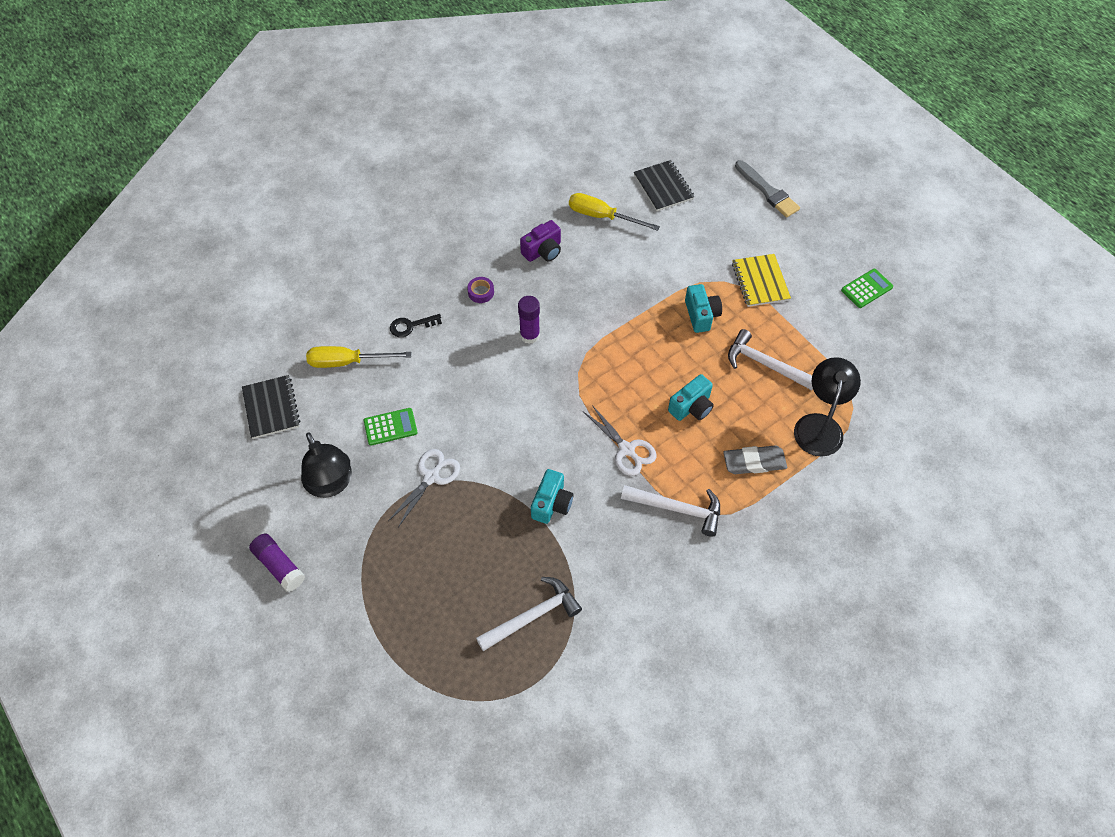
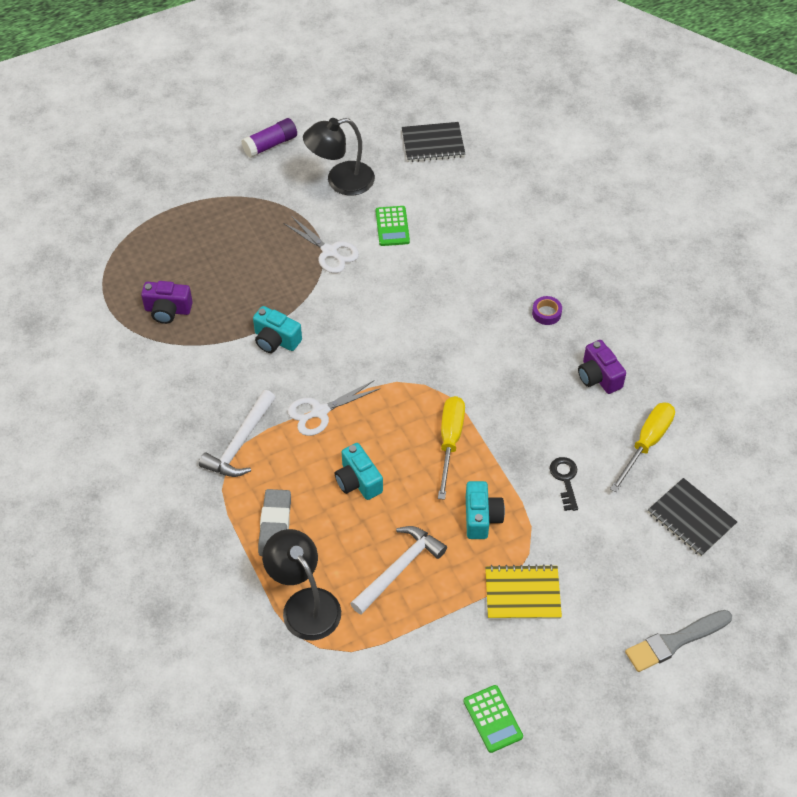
camera: 100 degrees right, 5 degrees down
(347, 362) = (475, 199): yellow screwdriver -> yellow screwdriver (450, 441)
(411, 326) = (511, 251): black key -> black key (565, 479)
(530, 335) = (481, 349): purple glue stick -> none
(532, 616) = (168, 310): white hammer -> purple camera
(663, 187) = (691, 518): black notebook -> black notebook turned 60 degrees clockwise
(701, 315) = (481, 517): turquoise camera -> turquoise camera turned 90 degrees counterclockwise
(819, 425) = (304, 604): black lamp -> black lamp turned 150 degrees counterclockwise

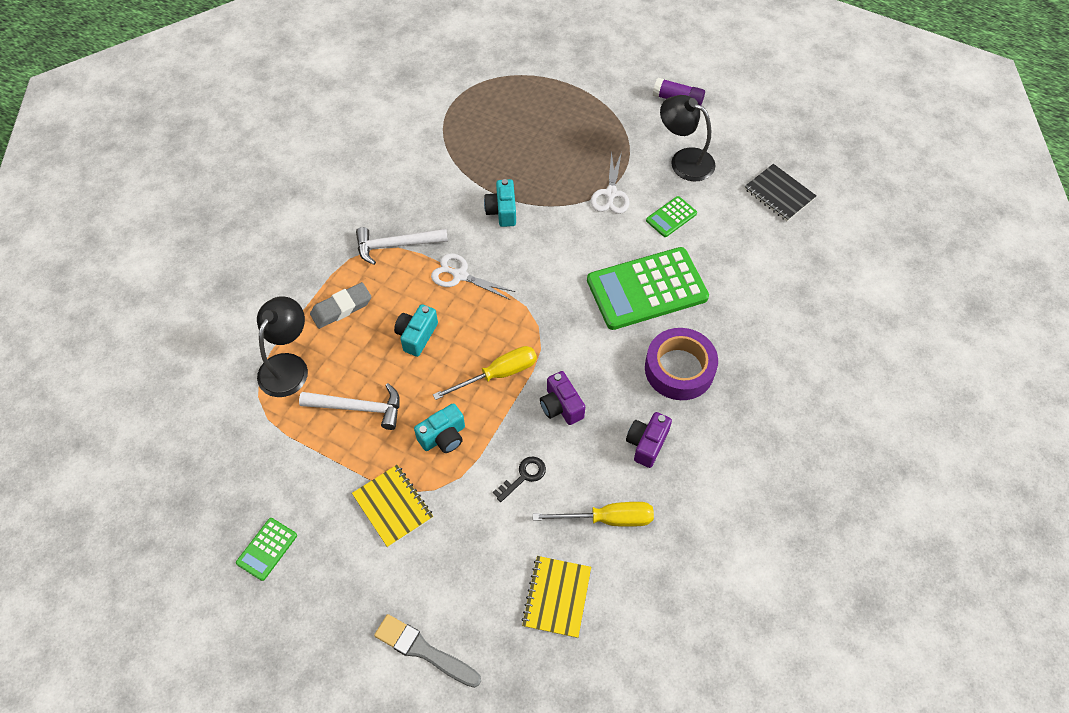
camera: 55 degrees right, 5 degrees up
(168, 310) = (476, 136): purple camera -> purple camera (561, 406)
(451, 287) = (647, 289): none -> green calculator
(546, 313) = (679, 369): purple tape -> purple tape, size x2.40
(691, 518) = (556, 597): black notebook -> yellow notebook

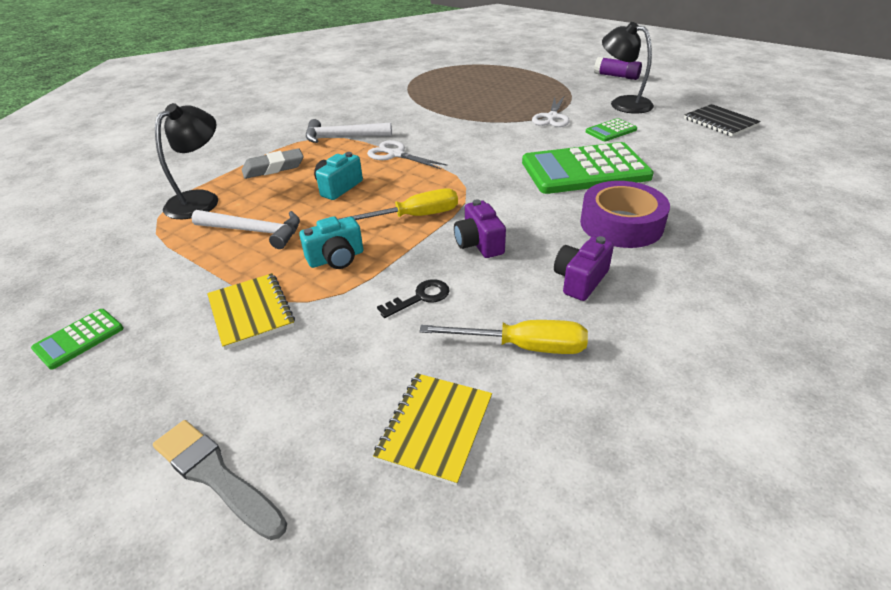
camera: 10 degrees right, 20 degrees down
(502, 211) = (447, 123): turquoise camera -> none

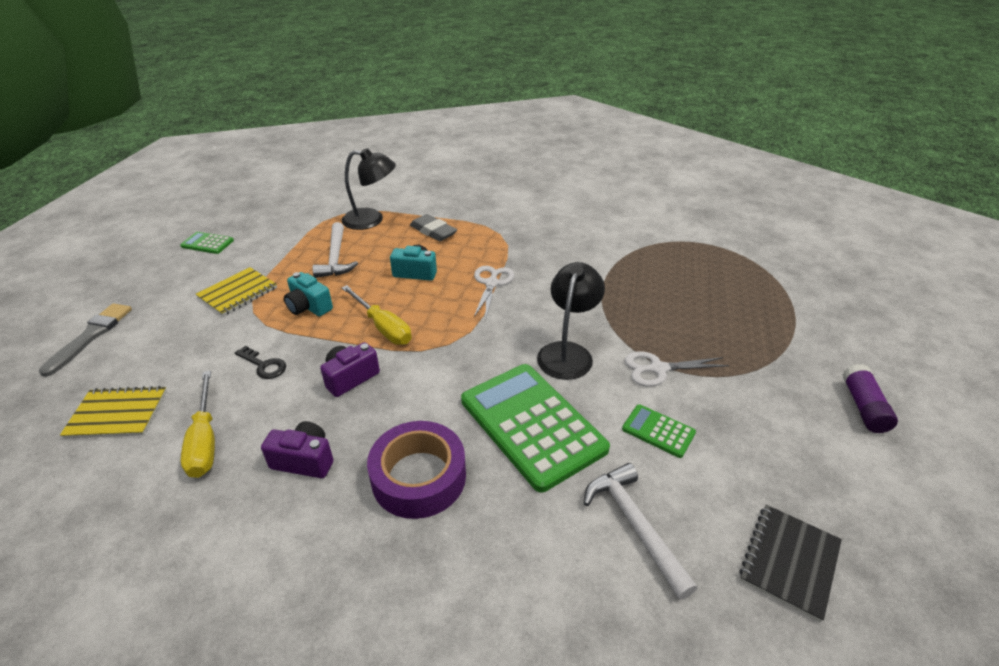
camera: 65 degrees right, 0 degrees up
(343, 136) = (509, 244): white hammer -> white hammer (634, 525)
(623, 103) = (763, 430): black lamp -> black lamp (567, 352)

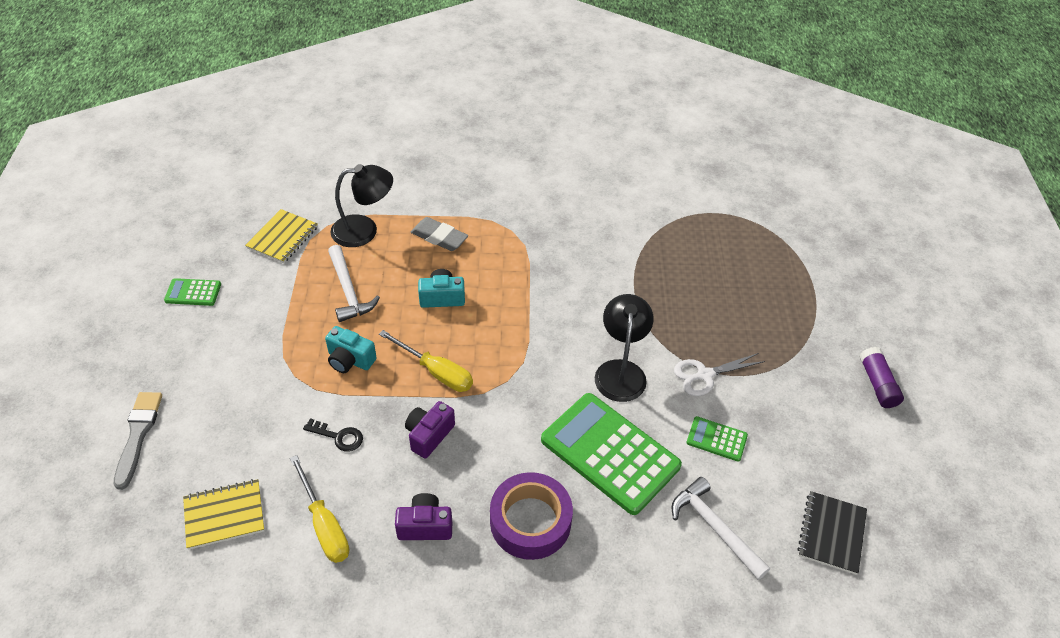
camera: 15 degrees left, 10 degrees up
(238, 293) = (265, 354): yellow notebook -> yellow notebook (282, 237)
(491, 283) = (524, 300): white scissors -> none

